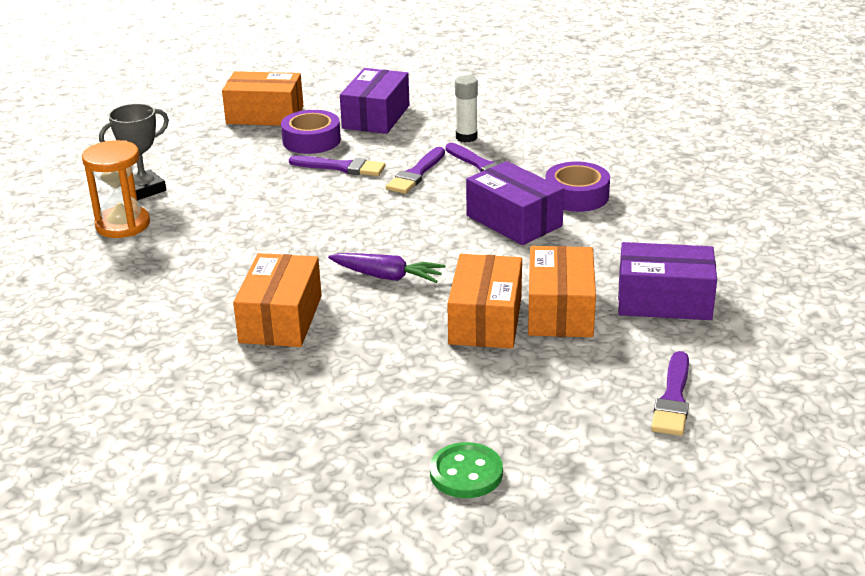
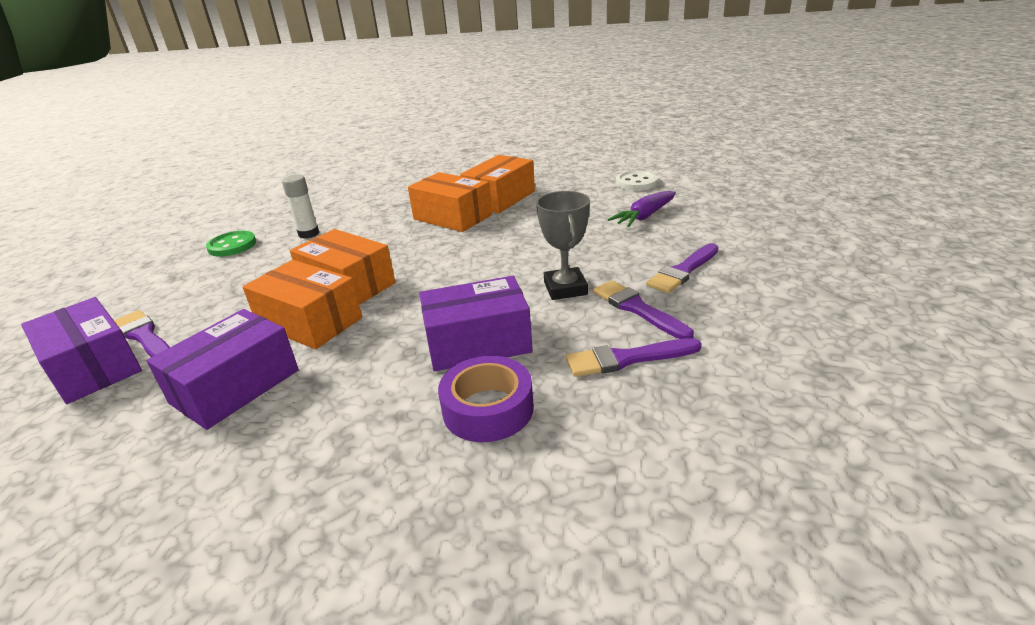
camera: 120 degrees right, 0 degrees up
(123, 225) = (636, 183): orange hourglass -> white button
(144, 190) = (692, 191): grey trophy -> grey trophy (565, 288)
(265, 115) = (851, 250): orange box -> orange box (500, 198)
(311, 140) = (764, 265): purple tape -> none
(376, 117) = (826, 315): purple box -> purple box (93, 367)
(387, 277) = (457, 259): purple carrot -> purple carrot (644, 216)
(466, 137) = (726, 369): white glue stick -> white glue stick (309, 234)

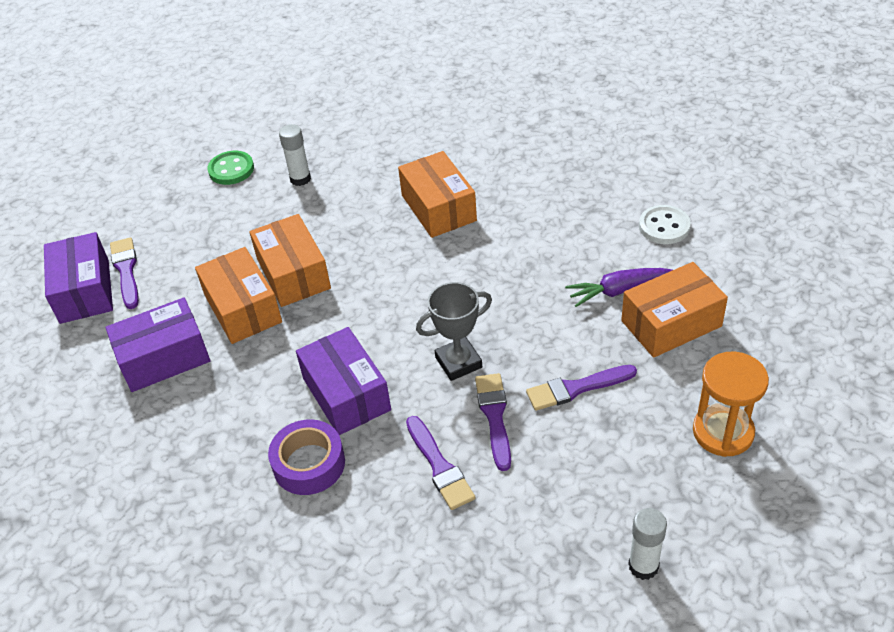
camera: 30 degrees right, 15 degrees up
(478, 343) = (346, 394): purple box -> purple box turned 45 degrees clockwise
(500, 198) = (504, 194): orange box -> orange box (671, 323)
(565, 288) = (458, 362): grey trophy -> grey trophy turned 45 degrees clockwise
(627, 359) = (439, 466): purple brush -> purple brush turned 135 degrees counterclockwise
(823, 257) = (723, 432): none -> orange hourglass
(894, 354) = (643, 566): none -> white glue stick

